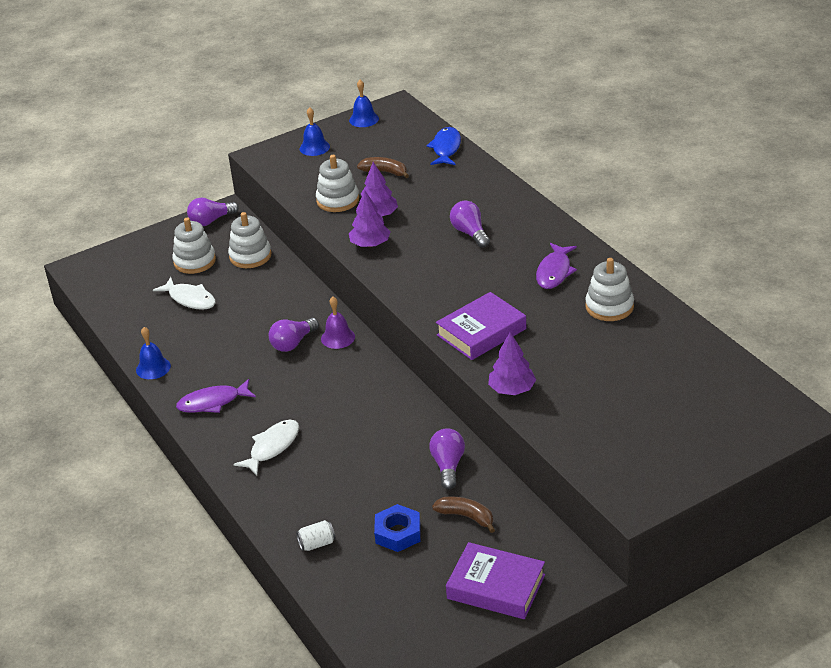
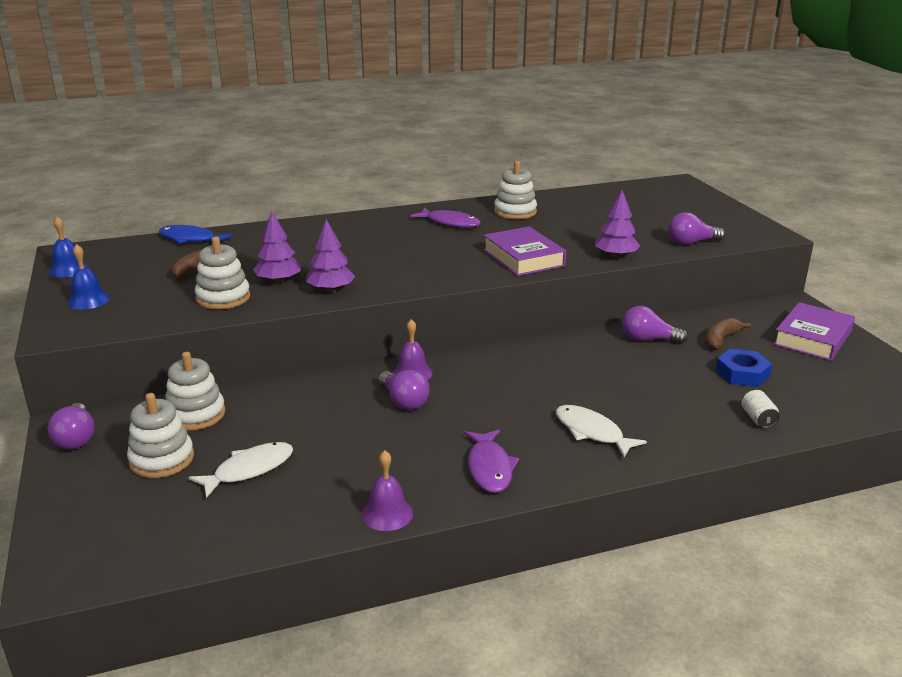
camera: 80 degrees left, 10 degrees down
(153, 368) = (387, 514): blue bell -> purple bell
(470, 233) = (357, 245): purple light bulb -> purple light bulb (691, 243)

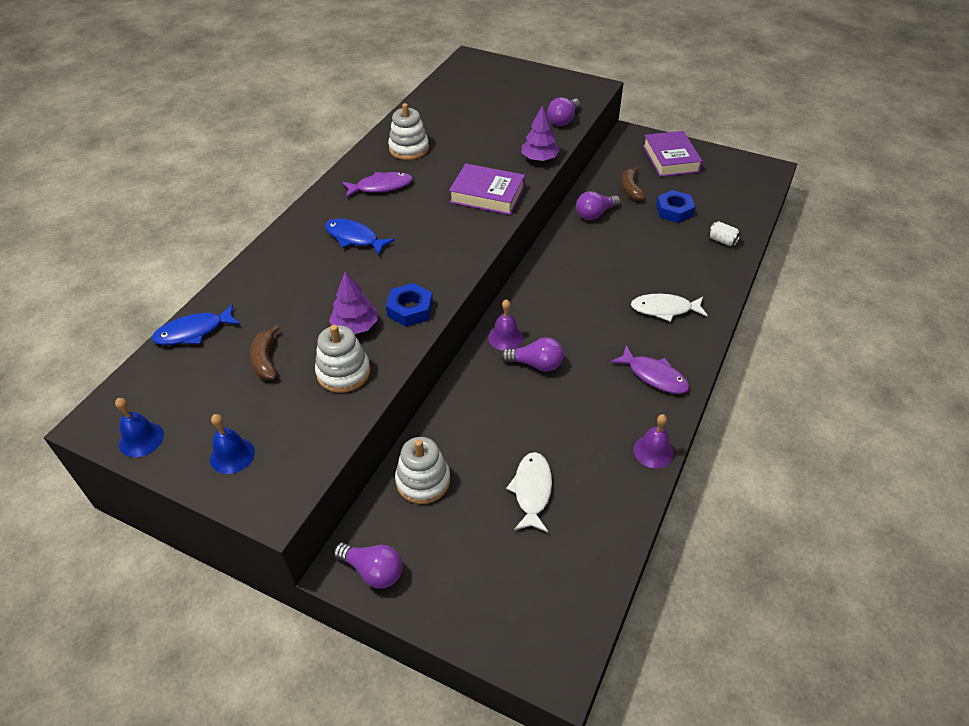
camera: 45 degrees left, 20 degrees up
(162, 459) = (464, 532): white stacking toy -> none
(331, 290) = (410, 309): purple tree -> blue nut
(375, 240) = (354, 238): none -> blue fish

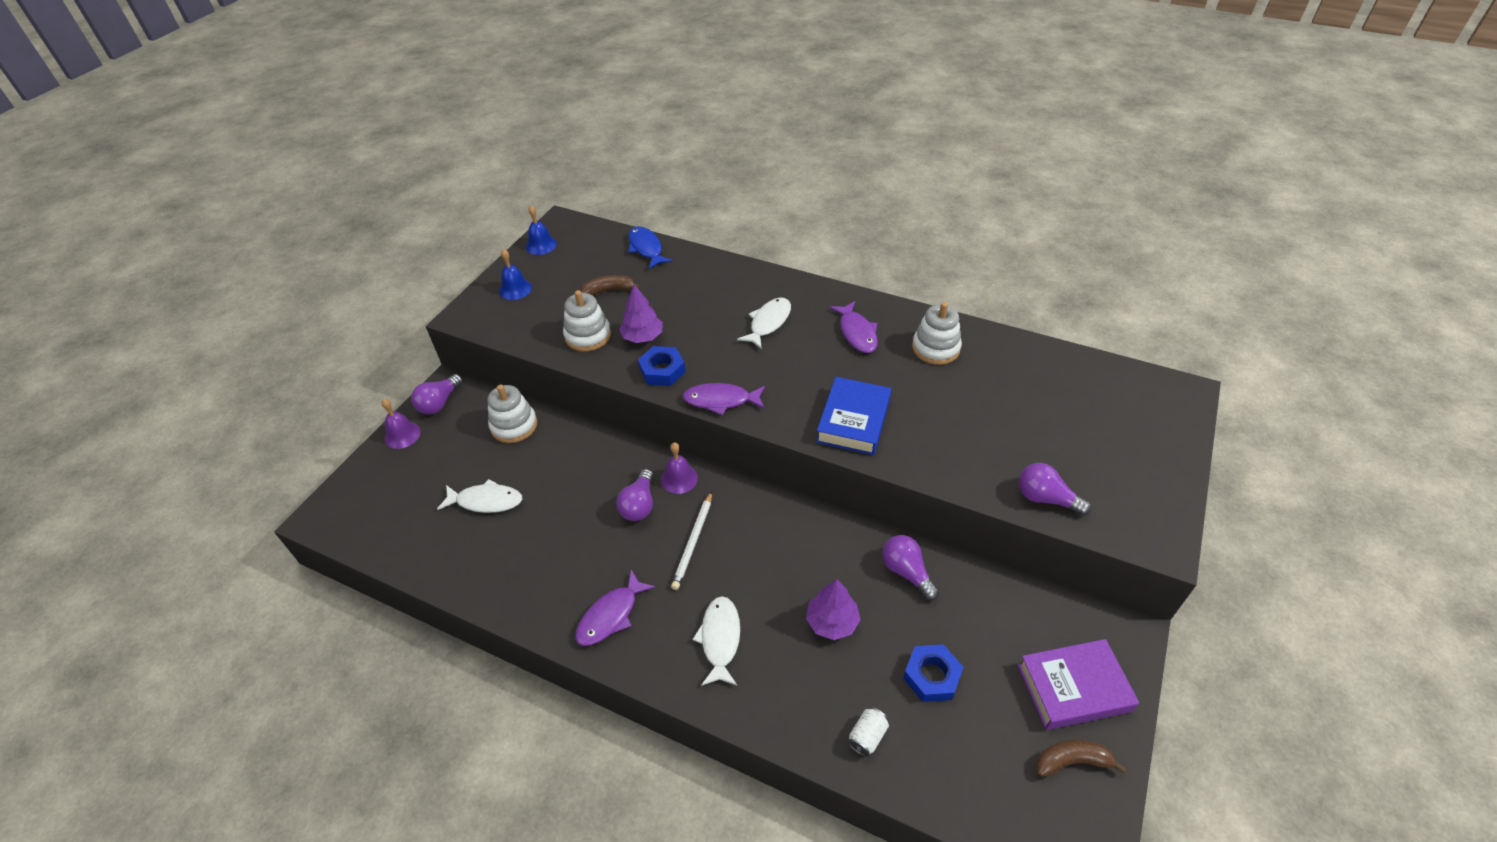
camera: 90 degrees right, 0 degrees up
(354, 238) = (768, 323): blue fish -> white fish
(457, 268) = (721, 400): none -> purple fish
(487, 195) = (853, 421): purple book -> blue book
(539, 159) = (939, 470): purple tree -> purple tree (832, 622)
(575, 326) = (693, 542): none -> white pencil
(630, 189) = (974, 621): brown banana -> brown banana (1071, 761)
(653, 451) = (508, 604): purple bell -> purple bell (402, 435)

